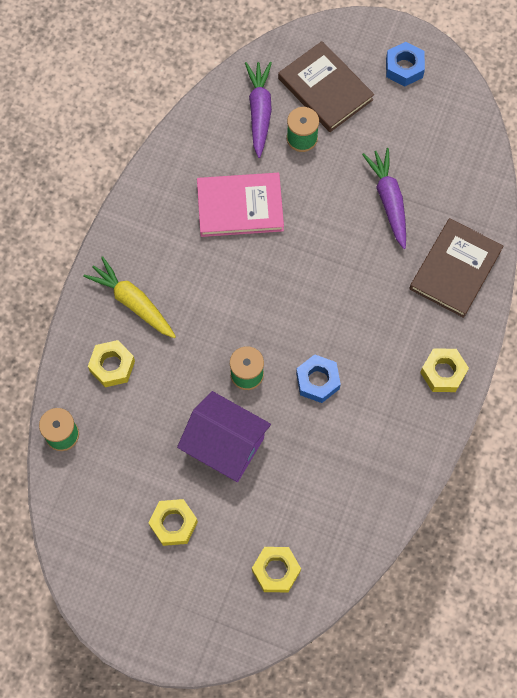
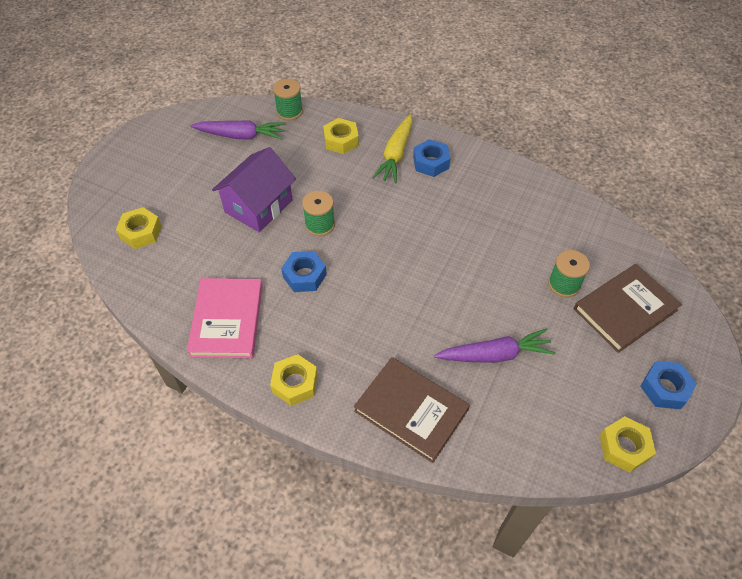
camera: 95 degrees right, 15 degrees down
(133, 302) = (395, 155): yellow carrot -> yellow carrot turned 150 degrees clockwise
(143, 264) = (431, 162): none -> blue nut
(173, 524) = (201, 171): yellow nut -> yellow nut (624, 447)
(240, 206) = (486, 230): pink book -> pink book (227, 320)
(259, 111) = (591, 252): purple carrot -> purple carrot (241, 136)

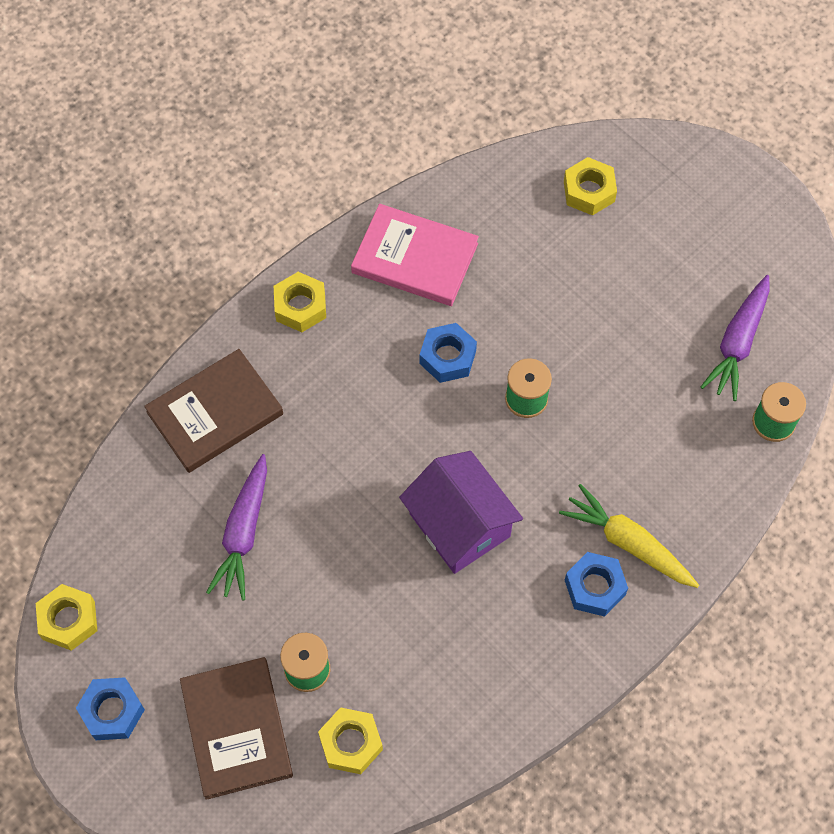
camera: 110 degrees right, 10 degrees up
(258, 206) = (587, 333): purple house -> purple house (459, 525)
(341, 140) = (684, 476): yellow nut -> yellow nut (351, 743)

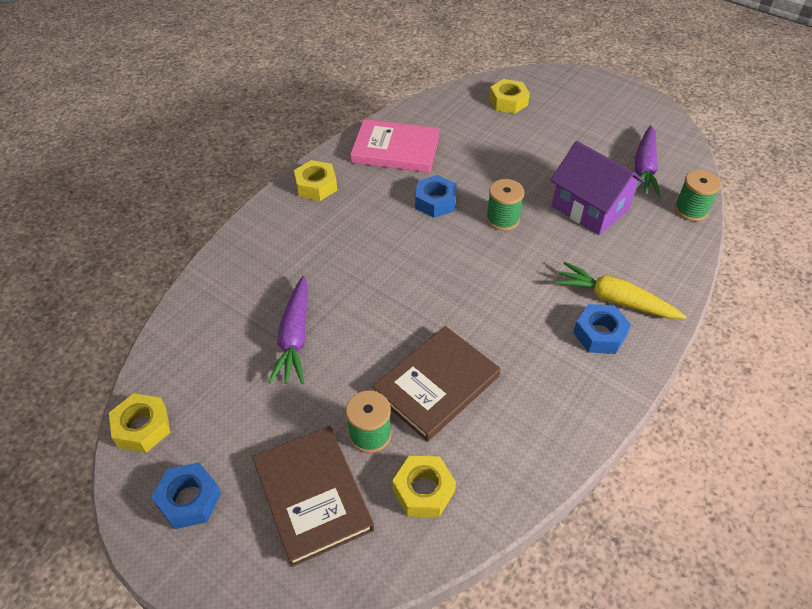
camera: 10 degrees left, 15 degrees down
(215, 413) = (259, 259): brown book -> brown book (436, 385)
(459, 525) = (475, 306): purple house -> purple house (590, 208)

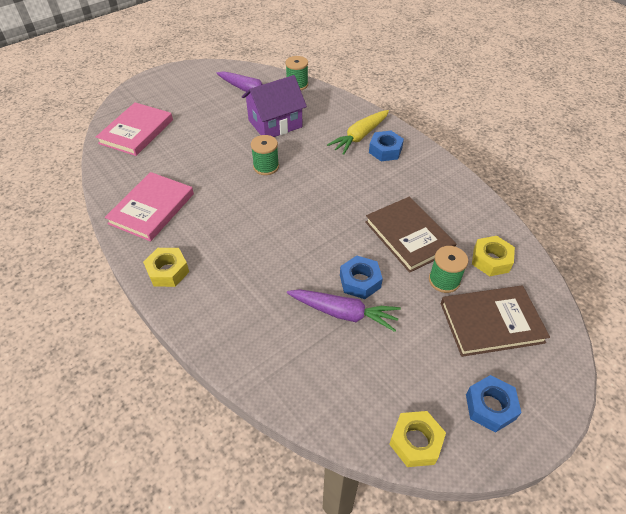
camera: 75 degrees left, 0 degrees up
(435, 202) = (229, 198): blue nut -> blue nut (360, 281)
(508, 102) = (136, 131): yellow nut -> pink book

